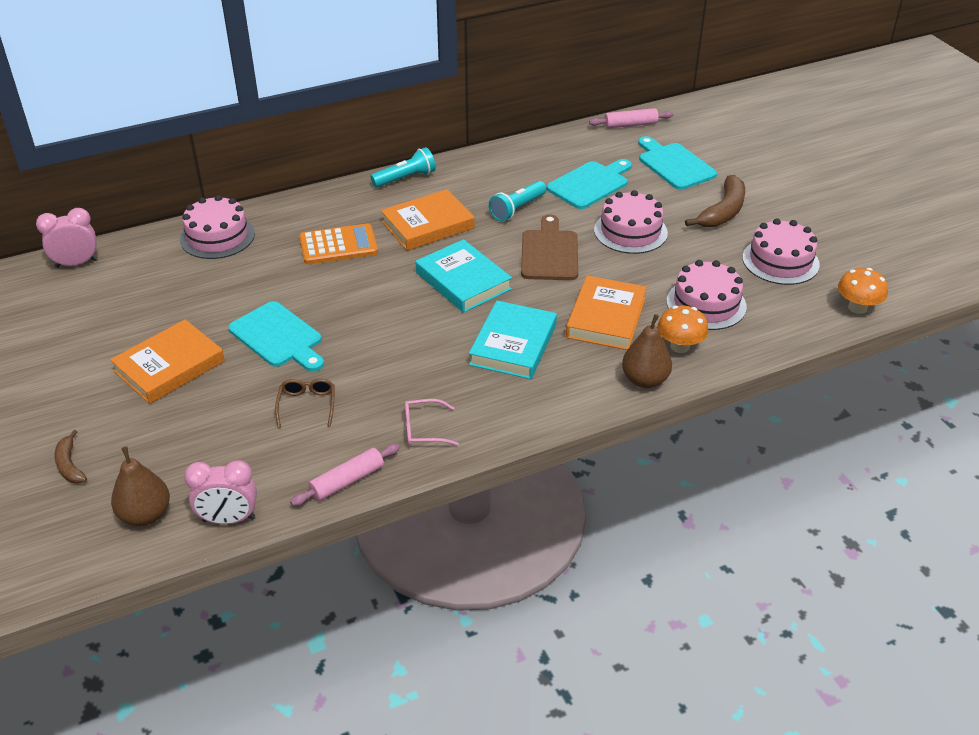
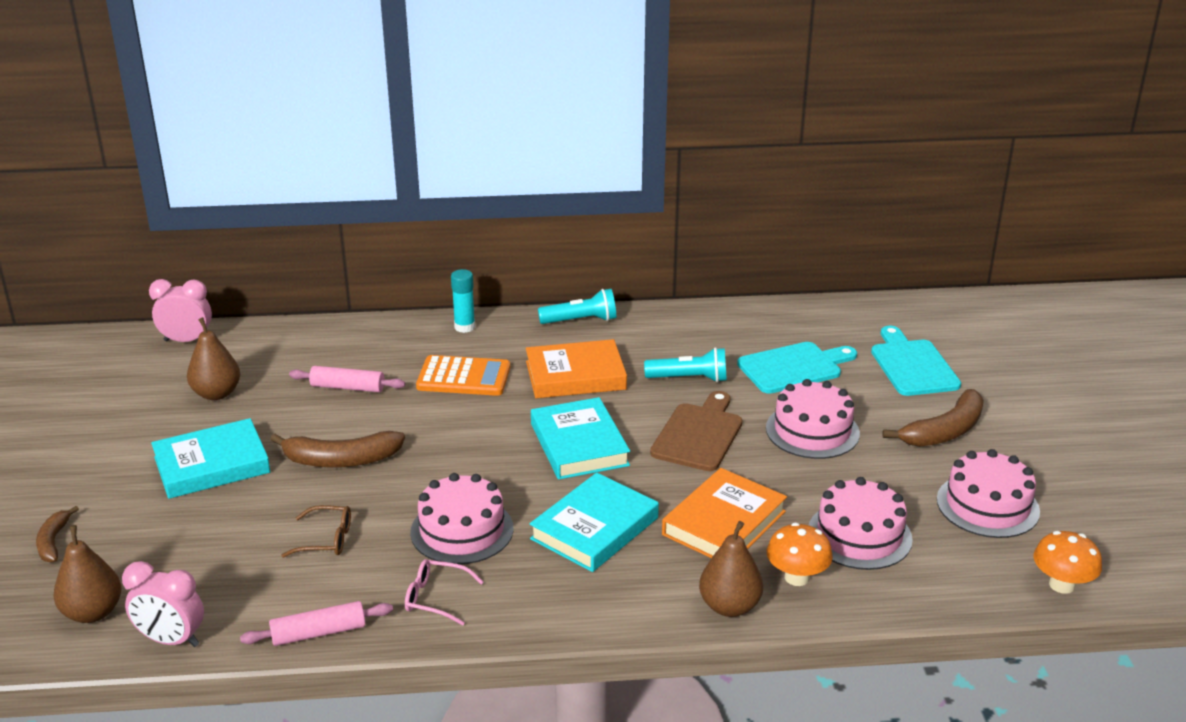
camera: 20 degrees right, 10 degrees down
(134, 304) = (217, 393): none -> brown pear
(169, 366) = (212, 465): orange book -> turquoise book
(217, 236) = (342, 342): pink cake -> pink cake (462, 530)
(278, 337) = (341, 460): turquoise cutting board -> brown banana
(307, 405) = (326, 539): brown glasses -> brown glasses turned 75 degrees clockwise
(313, 202) = (464, 327): none -> turquoise glue stick
(517, 209) = (689, 378): turquoise flashlight -> turquoise flashlight turned 150 degrees counterclockwise
(630, 125) = (883, 310): pink rolling pin -> pink rolling pin (347, 387)

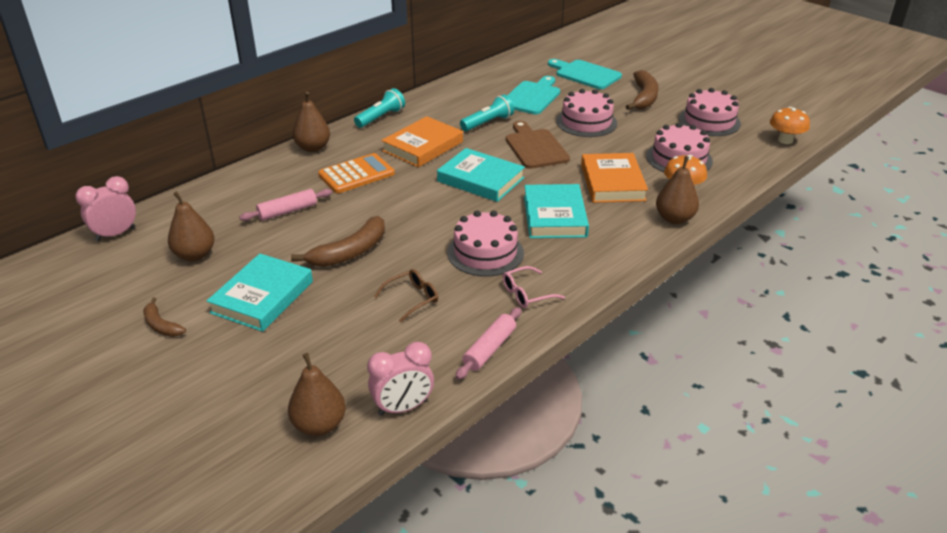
camera: 40 degrees left, 5 degrees up
(53, 541) = (214, 402): brown banana -> brown banana (161, 325)
(464, 327) = (313, 148): turquoise glue stick -> brown pear

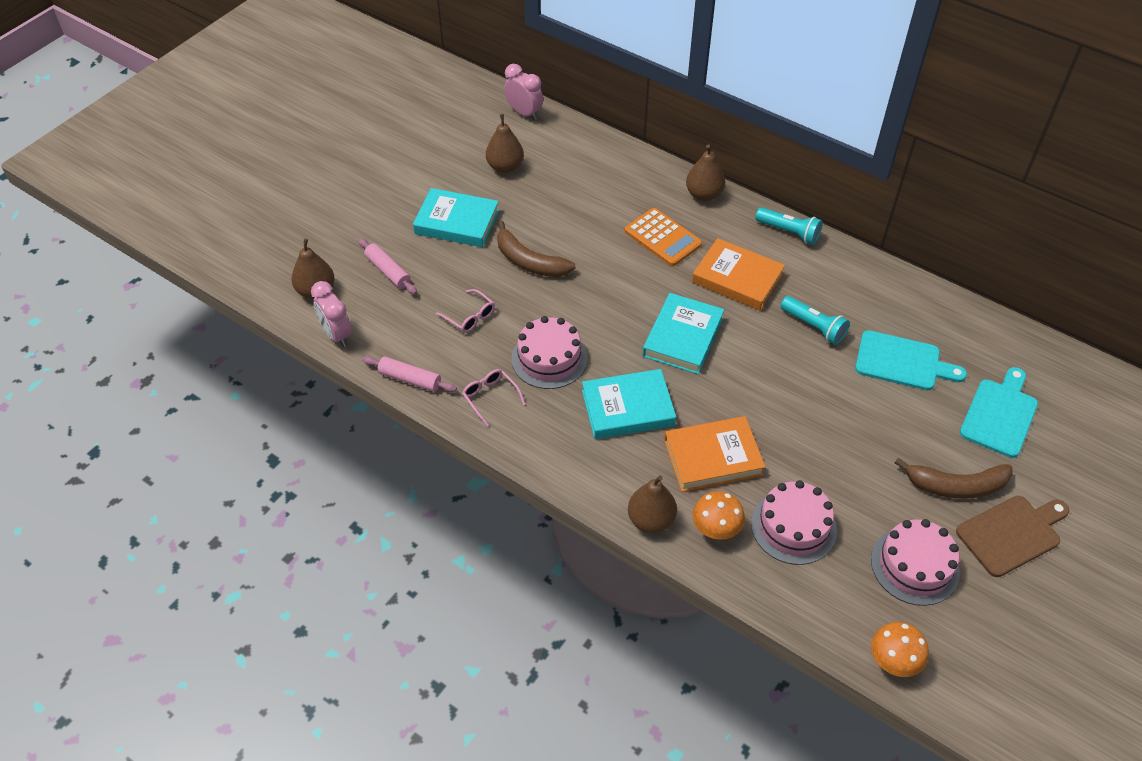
camera: 80 degrees right, 15 degrees up
(161, 325) = (414, 176): brown banana -> none
(287, 211) = (584, 205): pink rolling pin -> pink rolling pin (388, 271)
(412, 298) = (470, 316): brown glasses -> pink glasses
(535, 147) = (770, 378): brown cutting board -> brown cutting board (1011, 534)
(586, 122) = (855, 424): pink cake -> none

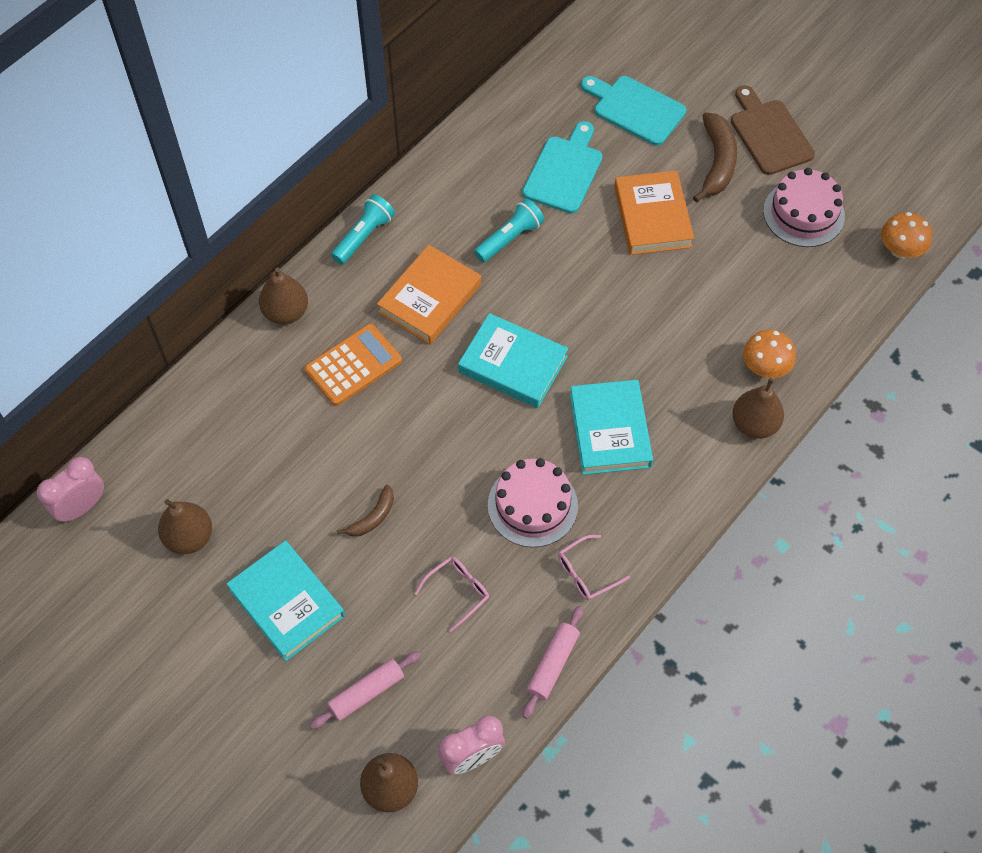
camera: 85 degrees left, 10 degrees up
(457, 222) = (287, 603): turquoise book -> turquoise book turned 60 degrees counterclockwise
(529, 261) = (372, 517): brown banana -> brown banana, size x0.57
(713, 457) = (678, 358): orange book -> orange book (652, 217)
(793, 526) = (762, 301): pink cake -> none

